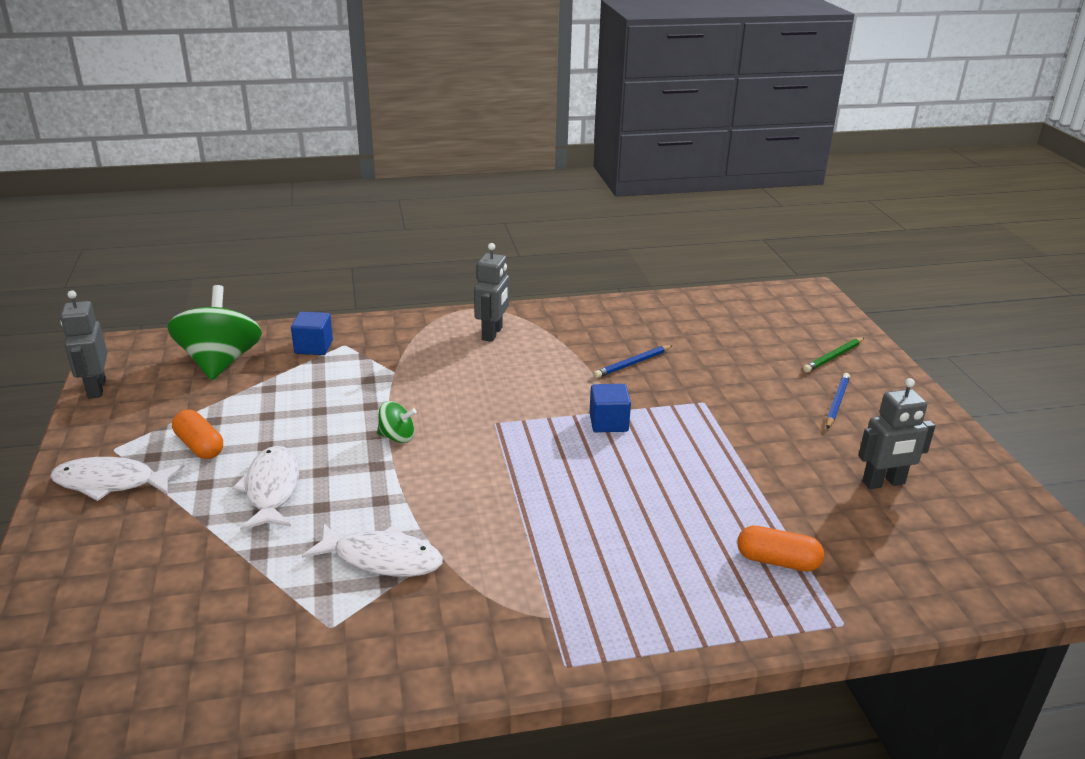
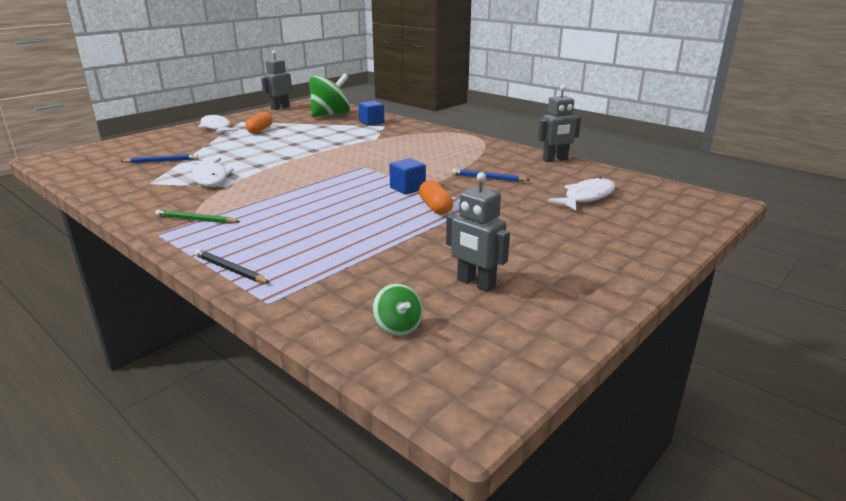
camera: 55 degrees right, 5 degrees down
(272, 489) = (242, 148): white fish -> white fish (586, 197)
(397, 437) = (317, 154): green spinning top -> green spinning top (398, 327)
(492, 333) = (453, 144): grey robot -> grey robot (555, 160)
(738, 629) = (230, 269): none -> black pencil
(777, 561) = (318, 266): orange capsule -> orange capsule (435, 207)
(833, 357) = (633, 229): green pencil -> green pencil (196, 220)
(836, 403) = (564, 244): blue pencil -> blue pencil (162, 161)

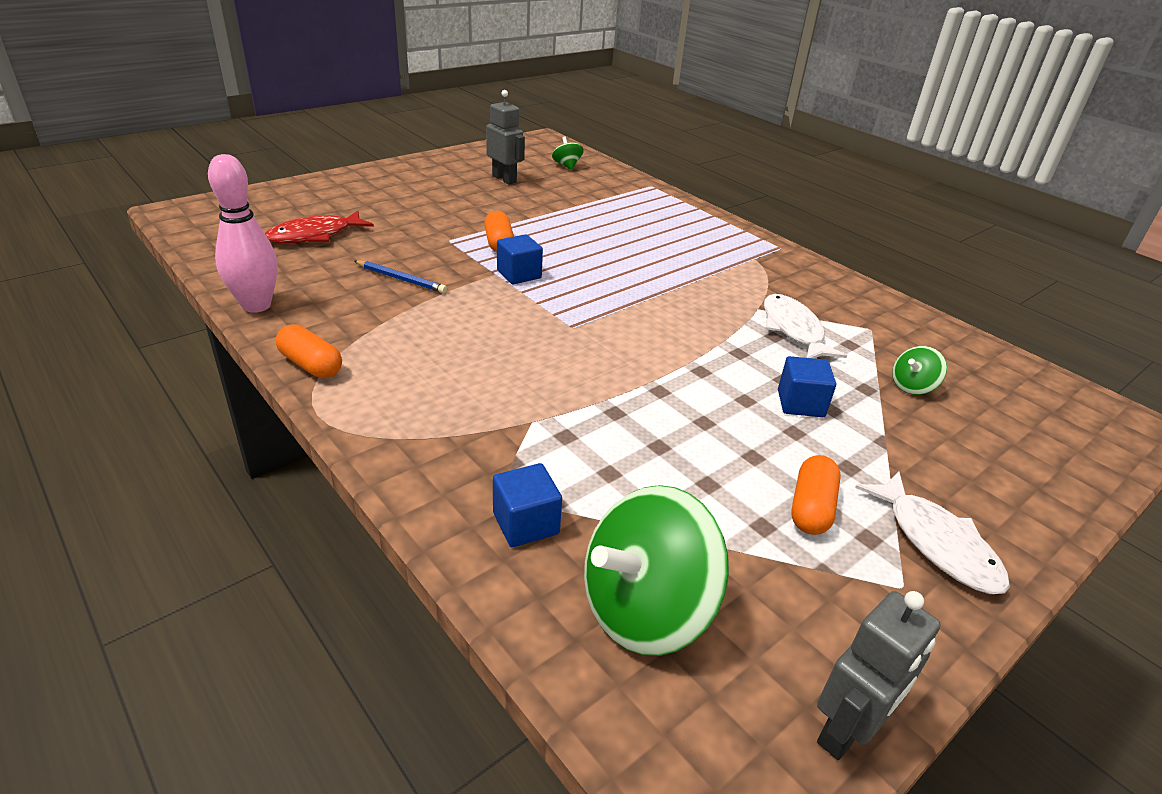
camera: 175 degrees left, 10 degrees up
(162, 161) = (912, 386): blue pencil -> green spinning top
(196, 220) = (755, 259): green pencil -> none
(230, 269) = (690, 209): black pencil -> none
(238, 151) = (800, 403): none -> blue cube
(492, 144) = (311, 365): none -> orange capsule
(555, 160) = (256, 305): grey robot -> pink bowling pin
(586, 197) = (315, 235): white fish -> red fish

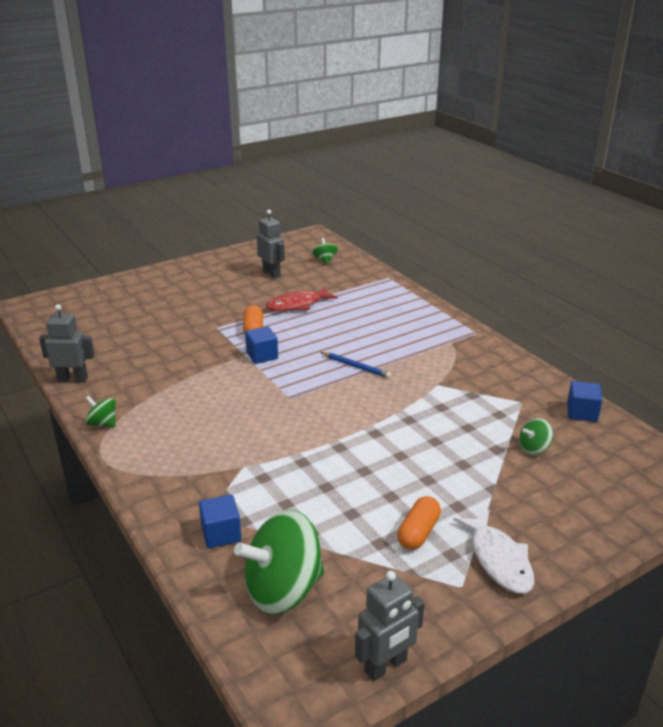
camera: 10 degrees right, 5 degrees down
(256, 305) = (73, 379): pink bowling pin -> grey robot
(311, 365) = (103, 423): orange capsule -> green spinning top
(315, 235) = (120, 324): red fish -> red fish (297, 305)
(401, 279) = (175, 359): blue pencil -> blue pencil (356, 367)
(793, 330) = (458, 402): white fish -> none
(800, 403) = (441, 459): blue cube -> blue cube (582, 413)

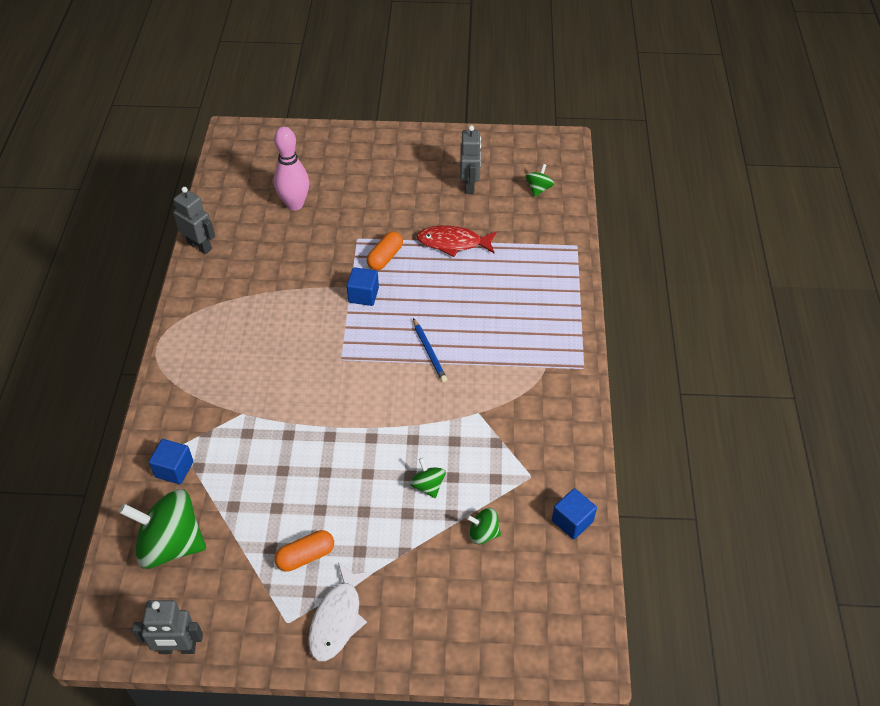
camera: 35 degrees right, 20 degrees up
(103, 423) = (183, 309): green spinning top -> green spinning top (428, 486)
(137, 327) = (295, 204): none -> pink bowling pin

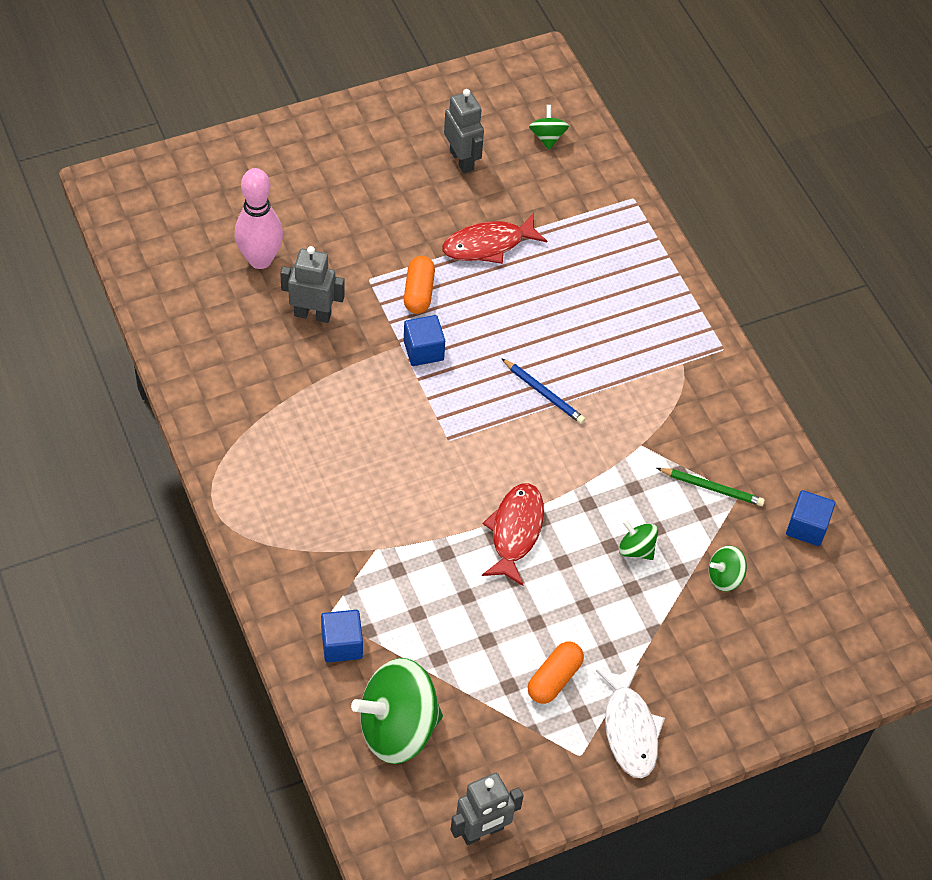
camera: 30 degrees left, 5 degrees up
(200, 246) = (176, 358): grey robot -> grey robot (312, 314)
(347, 439) = (515, 531): none -> red fish
(513, 463) = (712, 488): none -> green pencil

